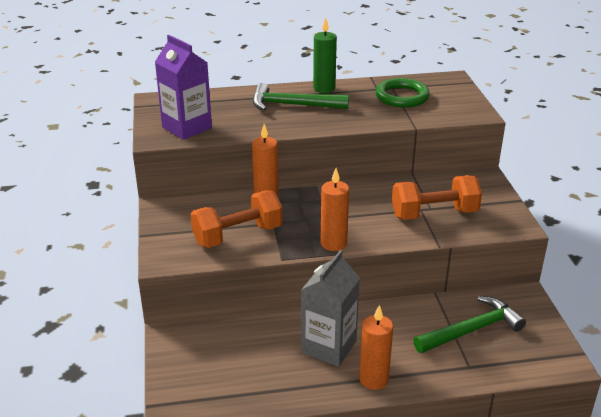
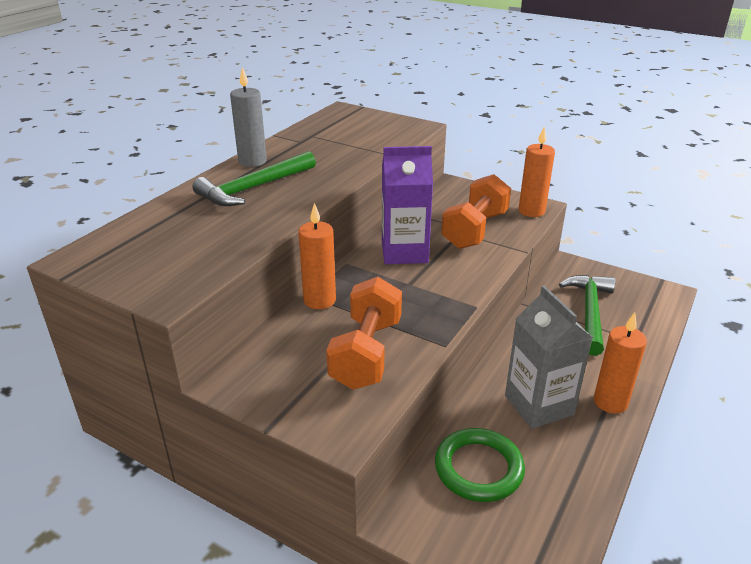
camera: 50 degrees left, 0 degrees up
(187, 127) = (183, 264): purple carton -> purple carton (404, 252)
(324, 88) = (252, 161): green candle -> grey candle
(333, 243) = (456, 301): orange candle -> orange candle (531, 211)
(402, 97) = (335, 138): green ring -> green ring (478, 468)

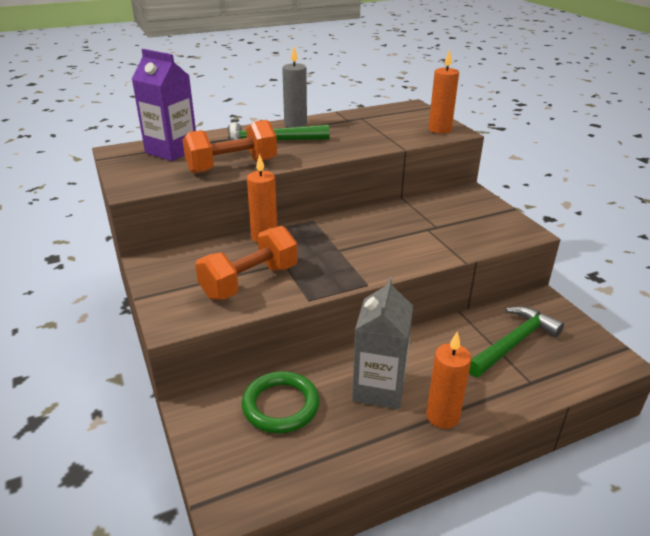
camera: 35 degrees right, 0 degrees up
(404, 252) = (365, 227): purple carton -> purple carton (171, 151)
(475, 230) = (443, 231): orange dumbbell -> orange dumbbell (232, 166)
(531, 211) = (514, 234): orange candle -> orange candle (439, 129)

